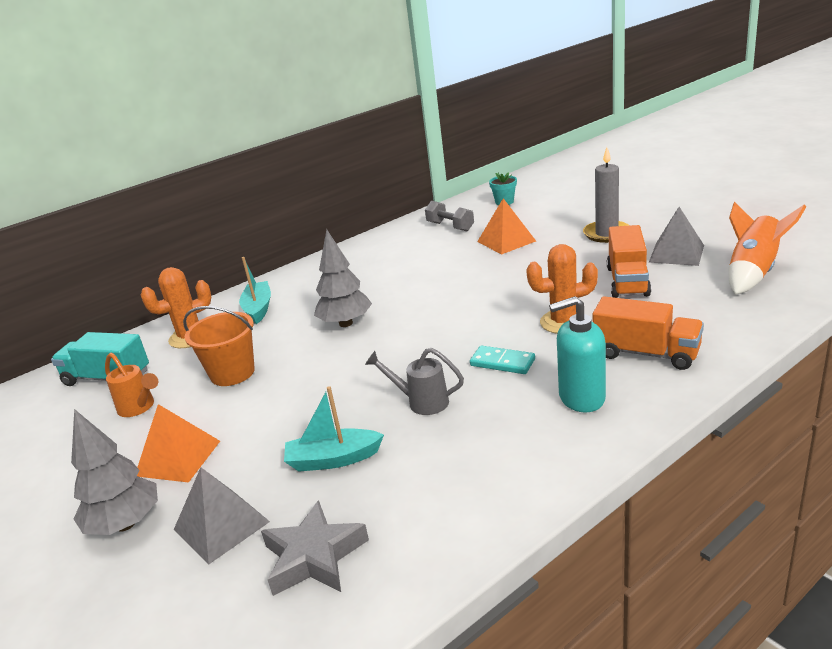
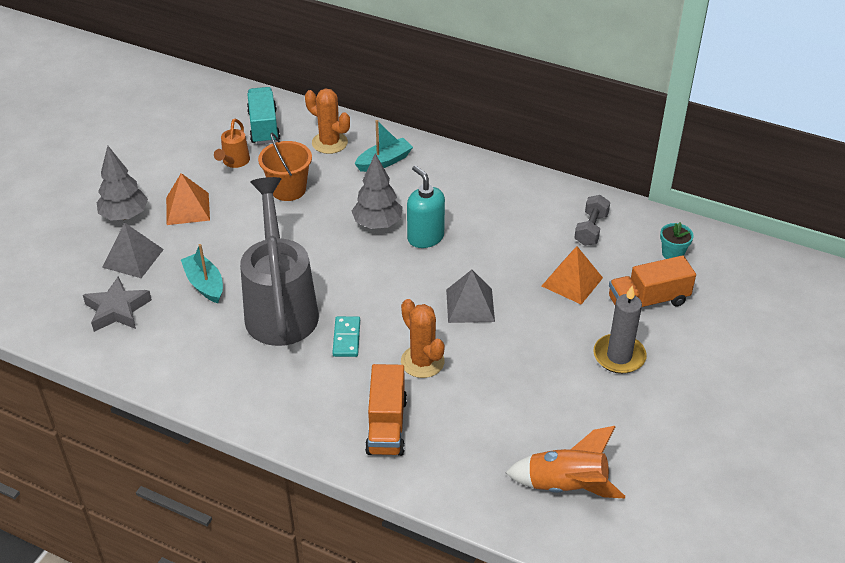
camera: 60 degrees right, 15 degrees up
(421, 402) = (280, 307): grey watering can -> grey watering can, size x2.37
(581, 398) = (310, 397): turquoise soap dispenser -> turquoise soap dispenser (425, 237)
(627, 281) = (515, 391): orange truck -> orange truck (648, 301)
(676, 253) = (590, 420): grey pyramid -> grey pyramid (470, 305)

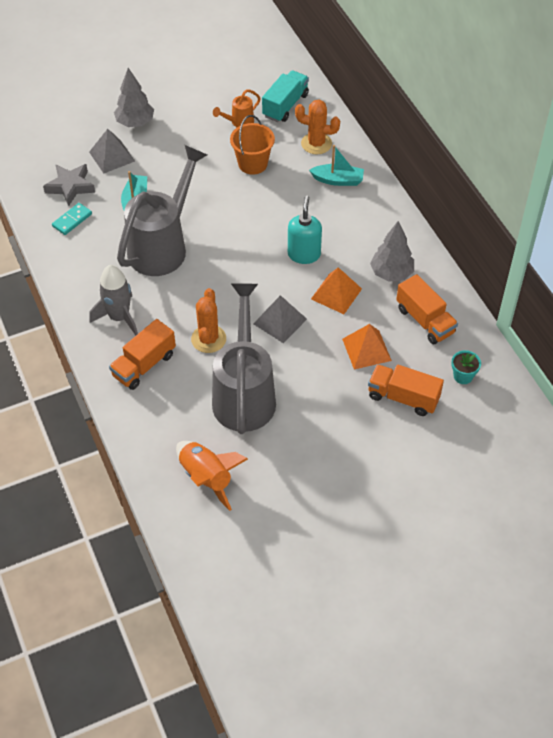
camera: 40 degrees right, 10 degrees up
(187, 208) = (177, 140): orange pyramid -> orange pyramid (336, 293)
(310, 398) = (119, 317): none -> grey rocket
(329, 143) = (316, 143): orange cactus -> orange cactus turned 60 degrees counterclockwise
(346, 338) = (180, 293): turquoise domino -> turquoise domino (72, 220)
(377, 224) = (283, 225): grey tree -> grey tree (391, 273)
(511, 387) = (244, 393): none -> grey watering can
(591, 229) = (425, 320): grey dumbbell -> orange truck
(619, 356) = (337, 421): grey candle -> none

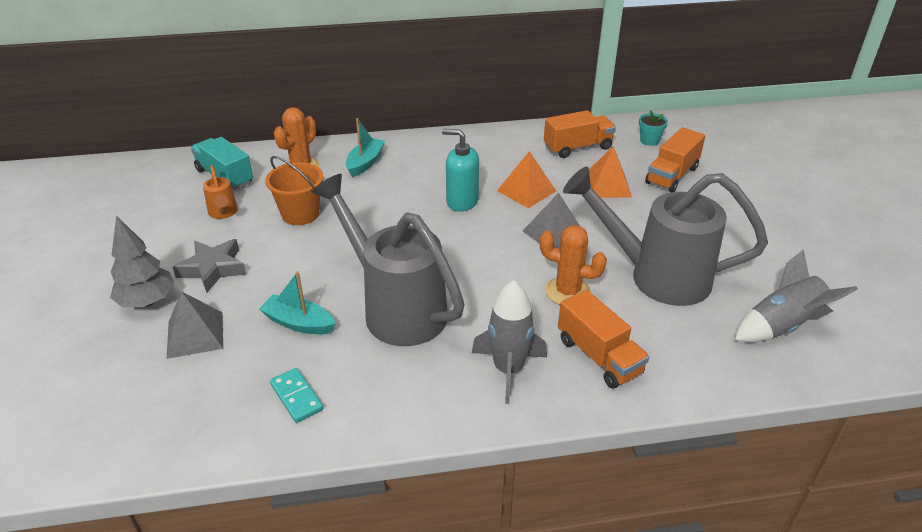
camera: 75 degrees left, 15 degrees down
(70, 187) = (225, 389): grey star -> grey star (213, 269)
(206, 478) = (782, 326): orange rocket -> grey rocket
(391, 273) = (511, 154): grey tree -> none

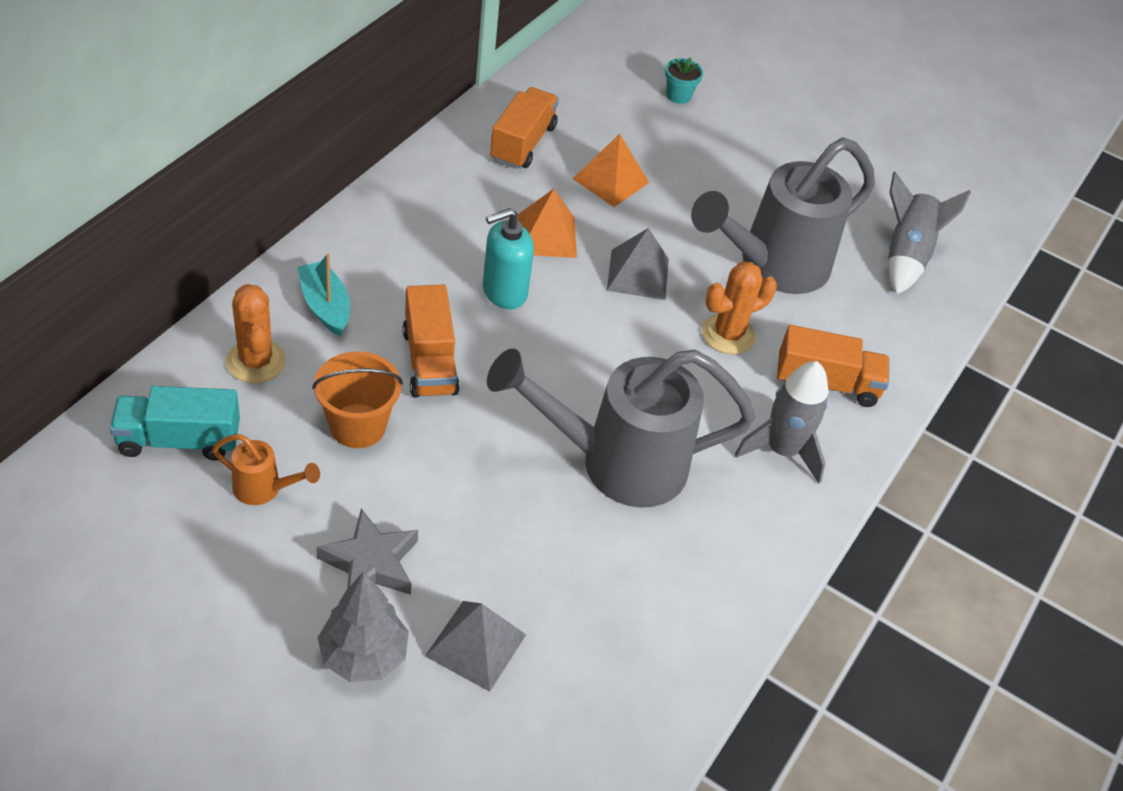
camera: 55 degrees left, 10 degrees up
(296, 397) = (662, 619): turquoise domino -> none
(299, 323) = (554, 549): turquoise boat -> none
(649, 141) = (578, 93): turquoise flower pot -> turquoise flower pot (678, 96)
(672, 175) = (650, 131): orange truck -> orange truck (429, 361)

